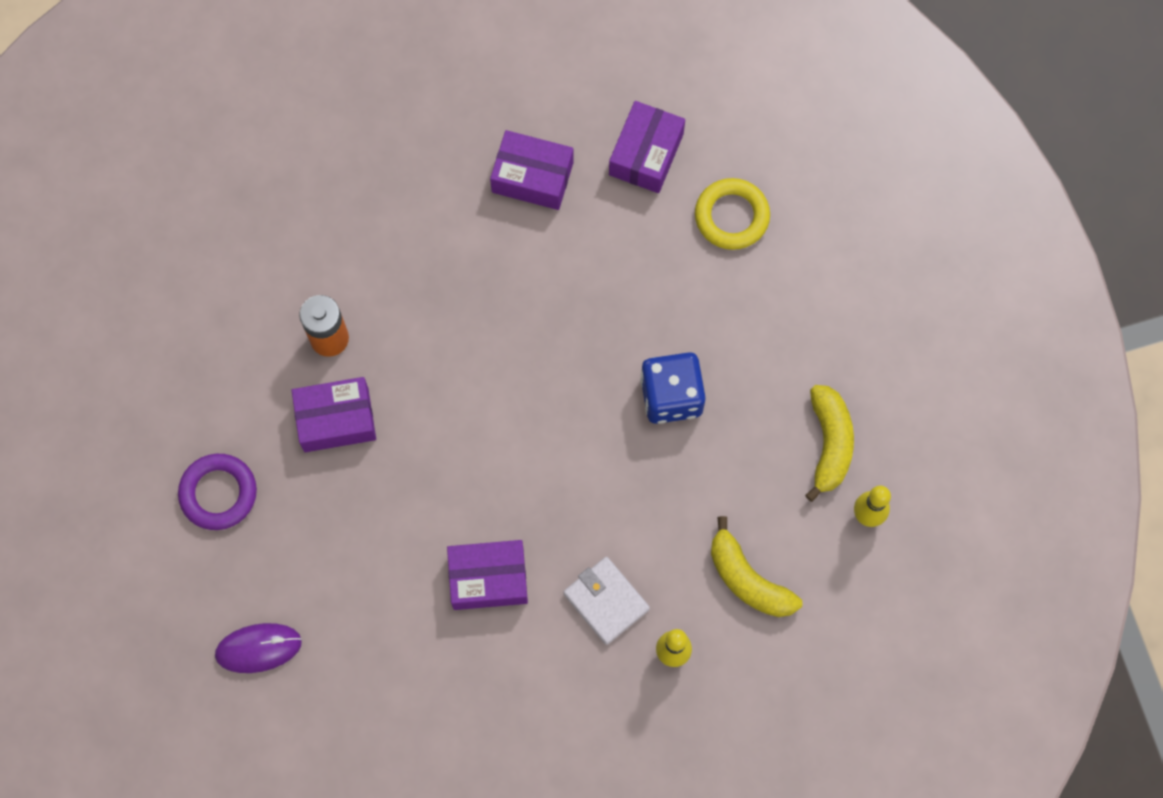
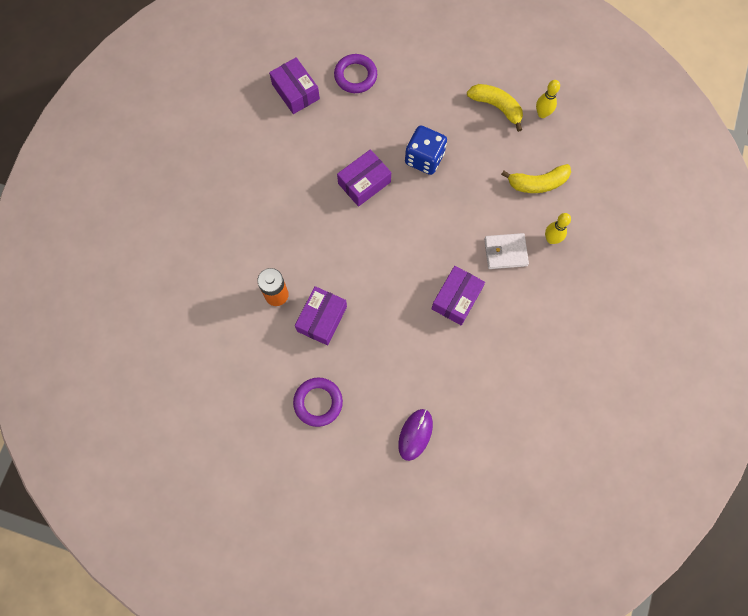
camera: 55 degrees left, 0 degrees up
(532, 177) = (267, 148): purple box -> purple box (364, 183)
(731, 216) = (355, 76): yellow ring -> purple ring

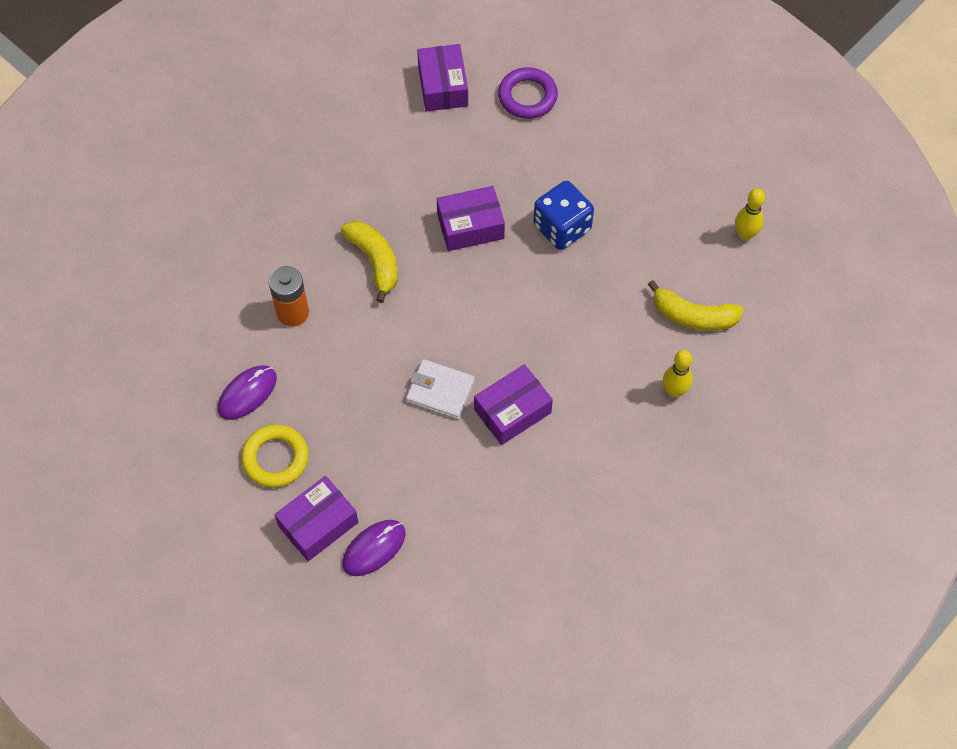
camera: 25 degrees right, 10 degrees down
(275, 365) = (247, 393): none -> purple mouse
(318, 402) = (275, 458): purple ring -> yellow ring
(322, 319) = (332, 363): purple box -> purple box (318, 524)
(496, 107) = (689, 203): yellow banana -> yellow banana (374, 261)
(505, 252) = (605, 382): white wallet -> white wallet (440, 391)

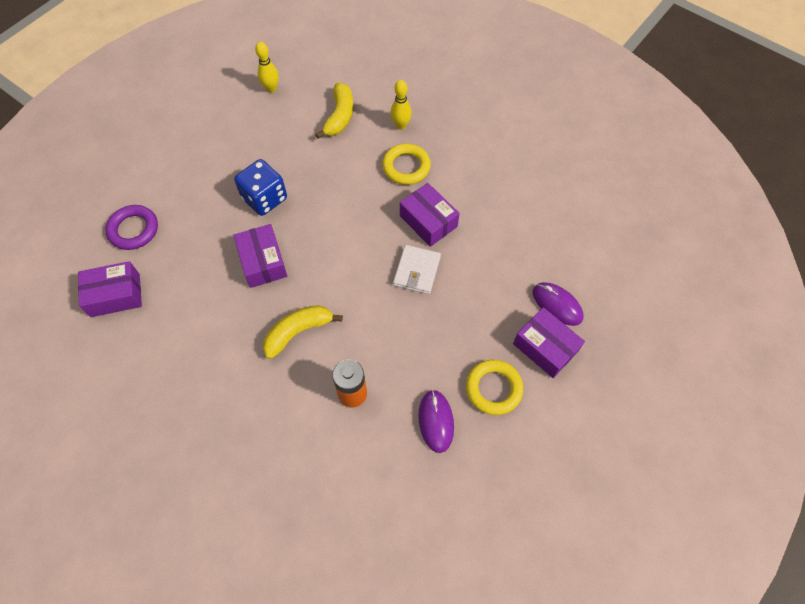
camera: 95 degrees left, 0 degrees up
(247, 393) = (436, 421): purple mouse -> purple mouse turned 45 degrees clockwise
(602, 392) = (406, 167): none -> yellow ring

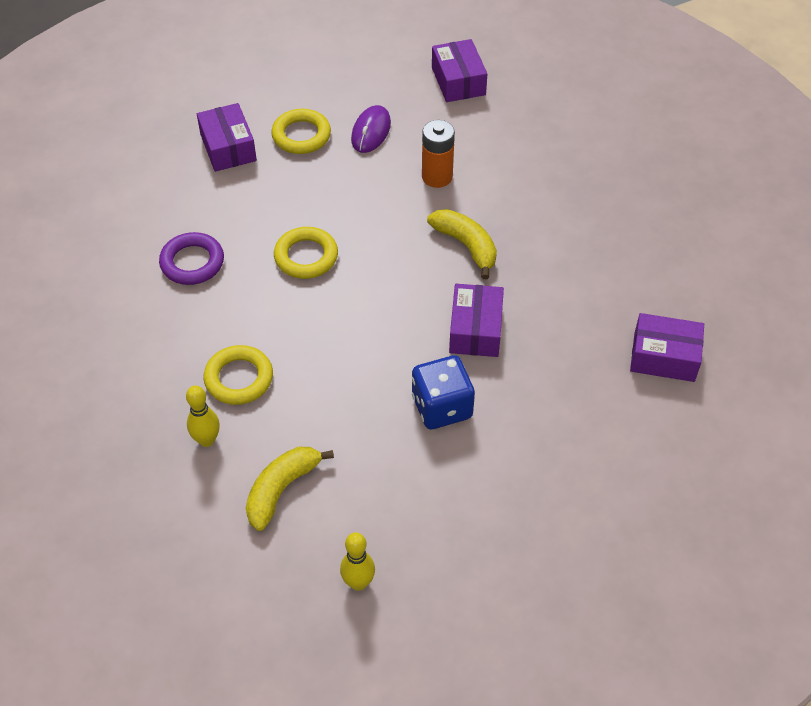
camera: 155 degrees left, 10 degrees down
(133, 230) = (626, 430): purple ring -> purple ring (192, 262)
(298, 332) = (466, 246): yellow banana -> yellow banana turned 120 degrees counterclockwise
(417, 271) = (306, 256): white wallet -> yellow ring
(428, 221) = (257, 303): purple box -> purple box (458, 81)
(557, 304) = (186, 175): purple mouse -> none

